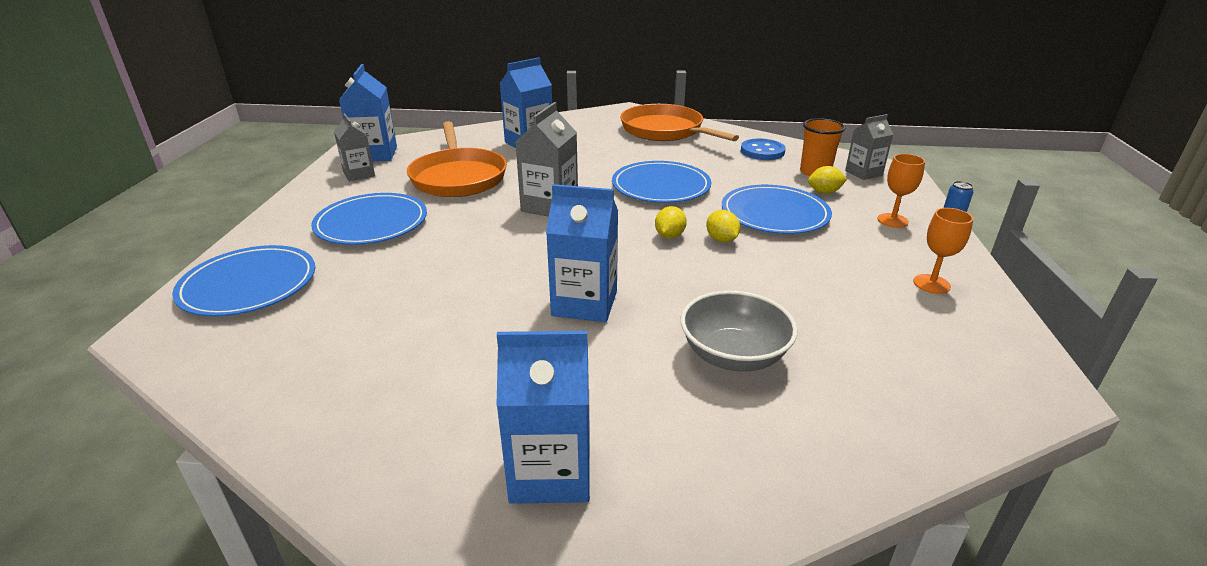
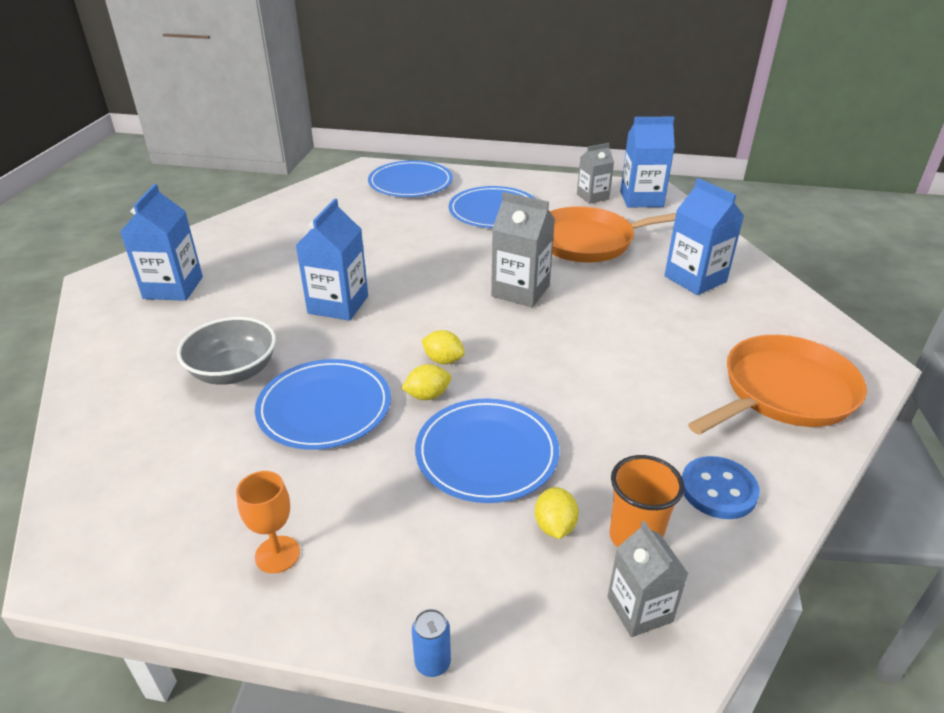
camera: 95 degrees right, 5 degrees up
(661, 186) = (572, 367): blue plate -> blue plate (324, 407)
(892, 220) = (451, 580): orange goblet -> none

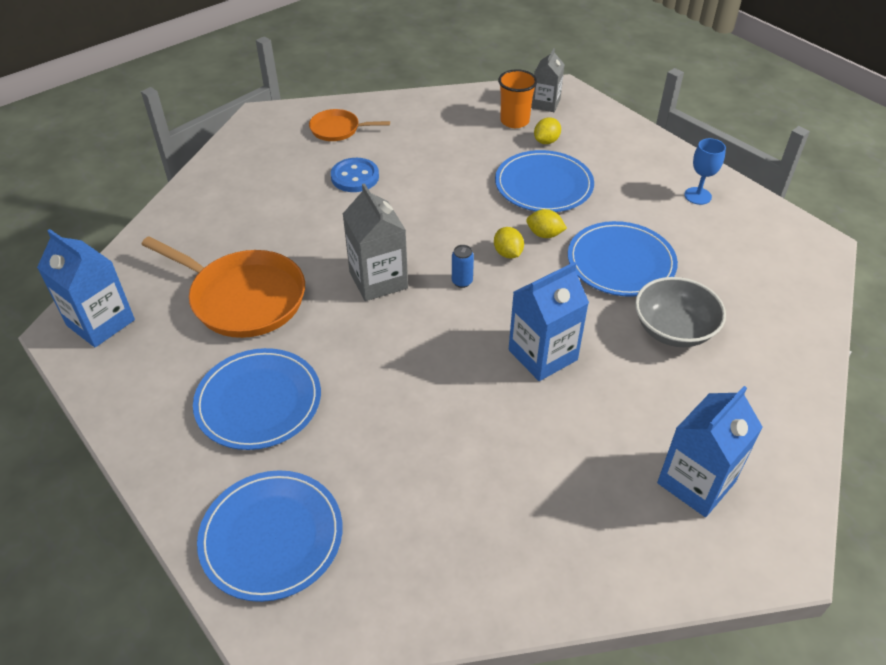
camera: 140 degrees left, 10 degrees up
(277, 554) = (697, 196): orange goblet -> blue goblet
(432, 663) = (649, 129): blue can -> blue can (462, 281)
(592, 197) = (133, 357): grey carton -> none
(695, 279) = (239, 214): blue carton -> none
(718, 489) = (449, 116): blue button -> blue button (355, 177)
(783, 392) = (338, 129): orange pan -> orange pan, size x0.54

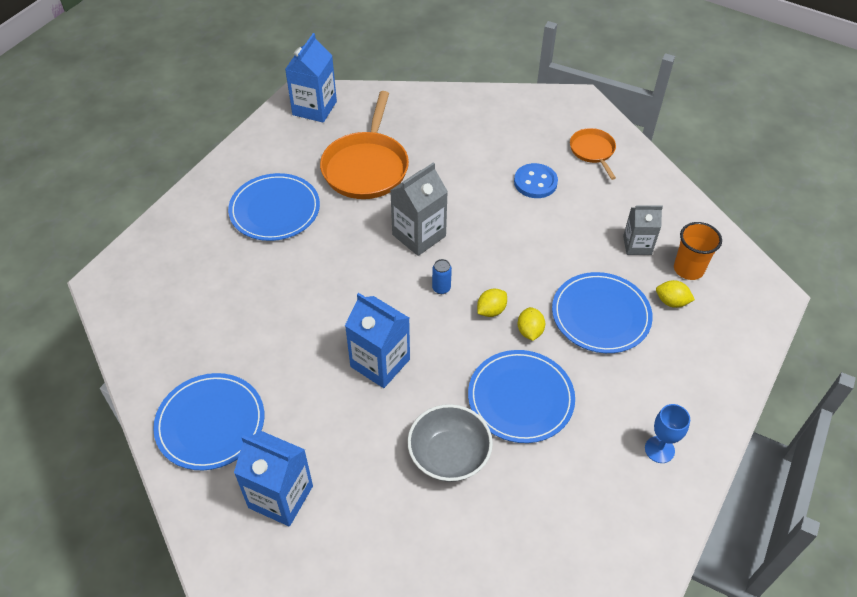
camera: 70 degrees right, 5 degrees up
(271, 537) = (171, 254): blue plate -> blue plate (210, 423)
(545, 104) = (736, 287): grey carton -> grey carton (637, 245)

